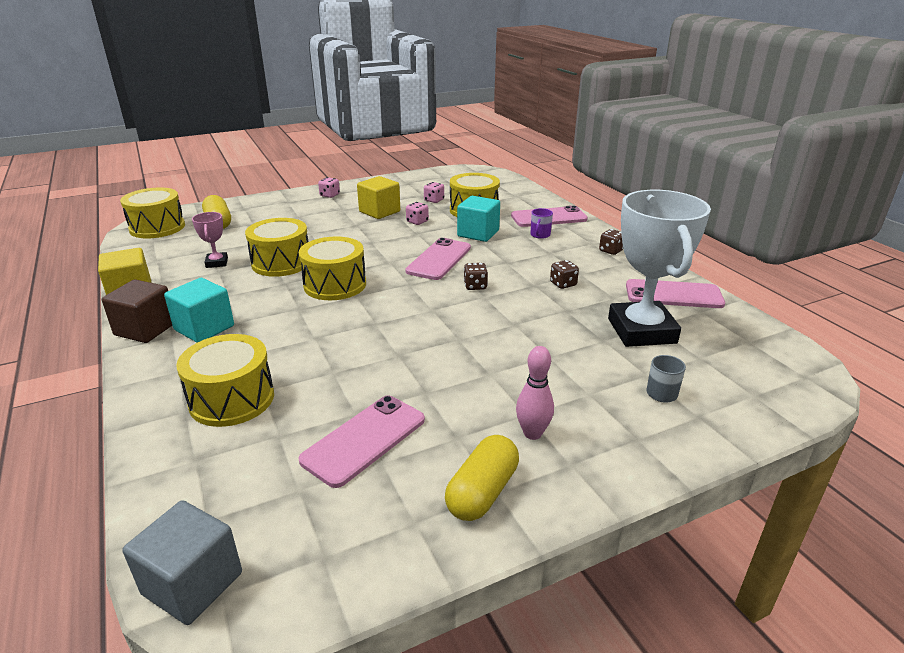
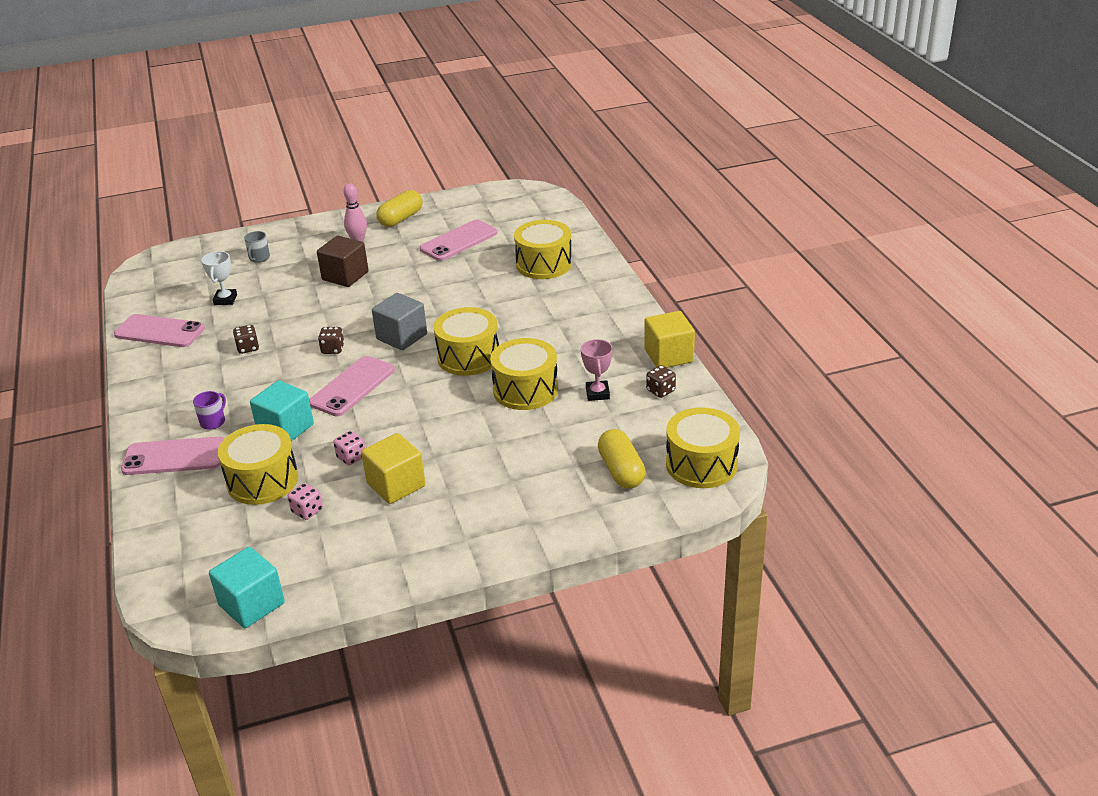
camera: 170 degrees left, 5 degrees up
(145, 329) = (632, 317): brown cube -> brown cube (345, 276)
(193, 583) = (541, 196): grey cube -> grey cube (402, 337)
(204, 328) = (582, 316): turquoise cube -> turquoise cube (252, 604)
(329, 195) = (465, 537): pink dice -> none
(610, 251) = (158, 390): brown dice -> brown dice (660, 391)
(641, 331) = (225, 300): white trophy -> white trophy, size x0.44

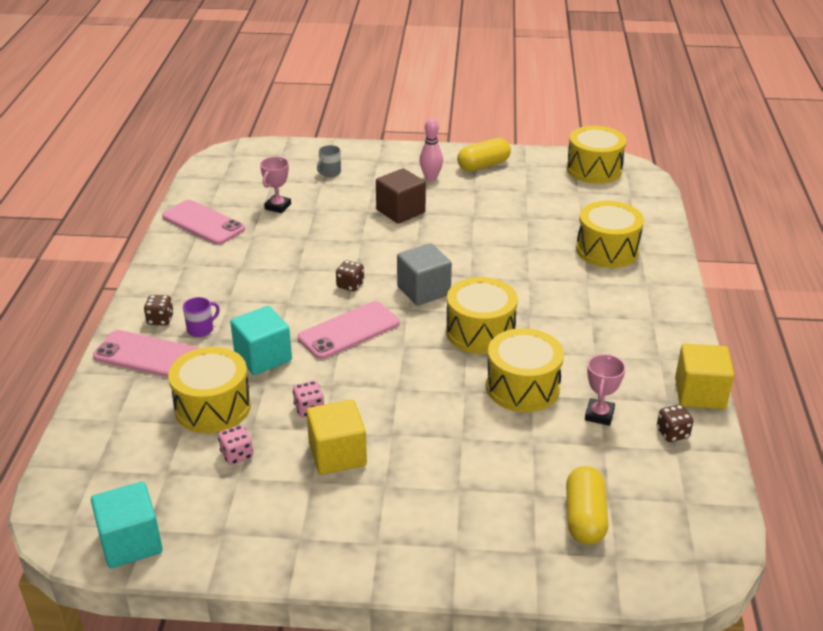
camera: 20 degrees right, 0 degrees up
(225, 300) = (278, 206): white trophy -> pink trophy
(248, 348) = (272, 261): brown dice -> brown dice (160, 320)
(458, 241) = (530, 203): pink phone -> none
(701, 464) = (682, 540): yellow drum -> yellow drum (594, 169)

